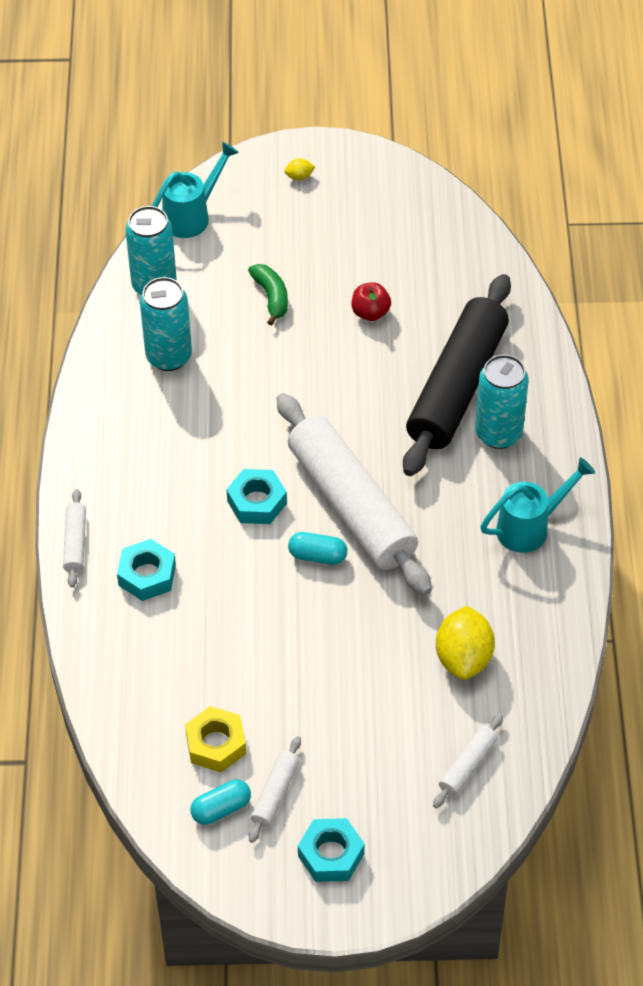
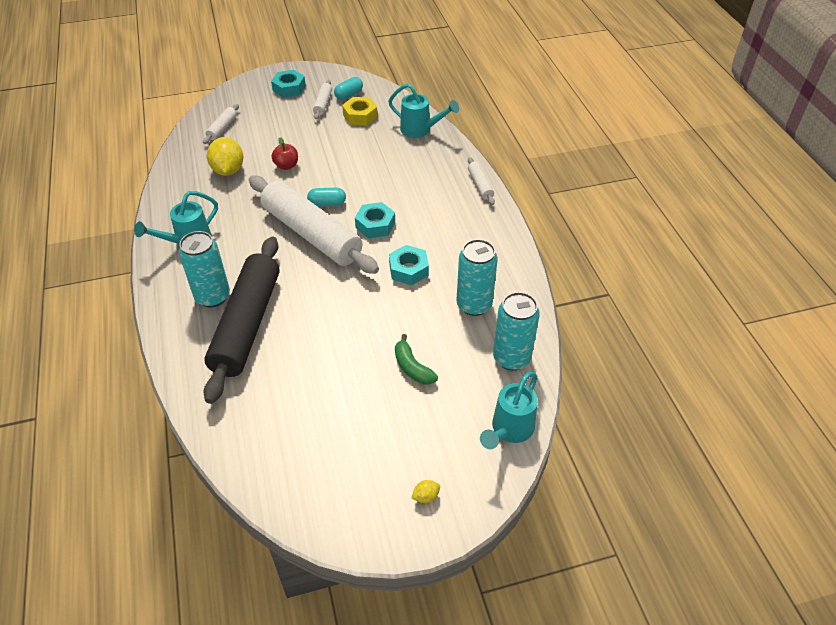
camera: 165 degrees right, 5 degrees down
(121, 684) = (420, 130): none -> turquoise watering can
(147, 575) = (429, 177): turquoise nut -> turquoise nut (408, 270)
(370, 313) = (326, 370): red apple -> red apple (286, 166)

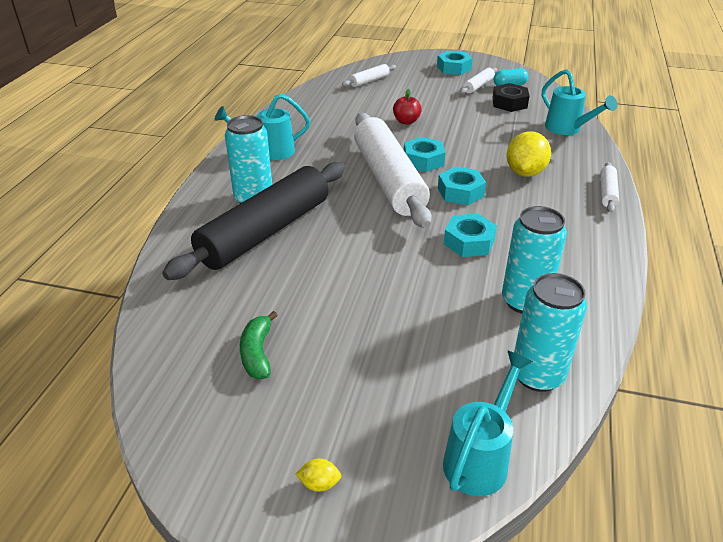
camera: 30 degrees right, 10 degrees down
(228, 170) = (349, 111): yellow lemon -> yellow lemon (525, 173)
(327, 203) = (423, 160): turquoise capsule -> turquoise nut
(360, 116) = (509, 103): yellow nut -> black nut
(412, 367) = (405, 336): green banana -> green banana (257, 353)
(509, 430) = (480, 457): turquoise watering can -> turquoise watering can turned 150 degrees clockwise

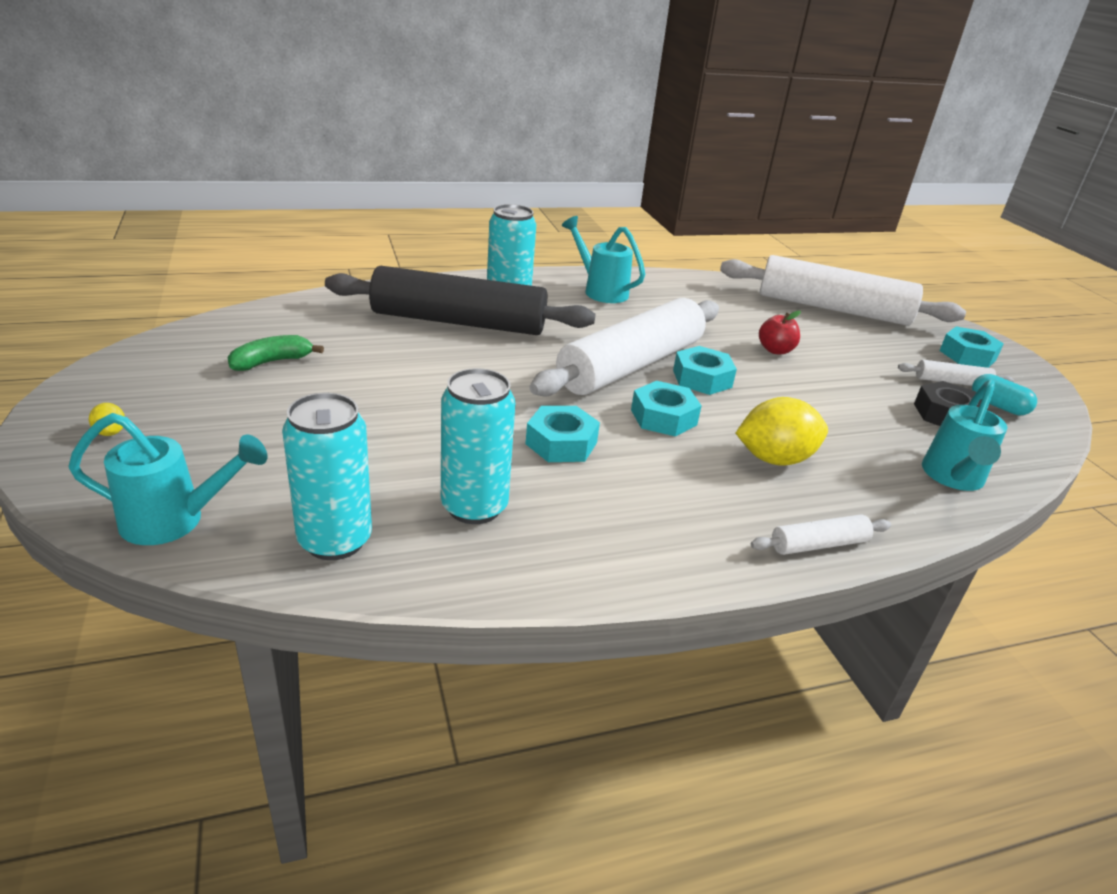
camera: 55 degrees right, 5 degrees down
(369, 81) = (833, 309): white rolling pin -> white rolling pin, size x2.42

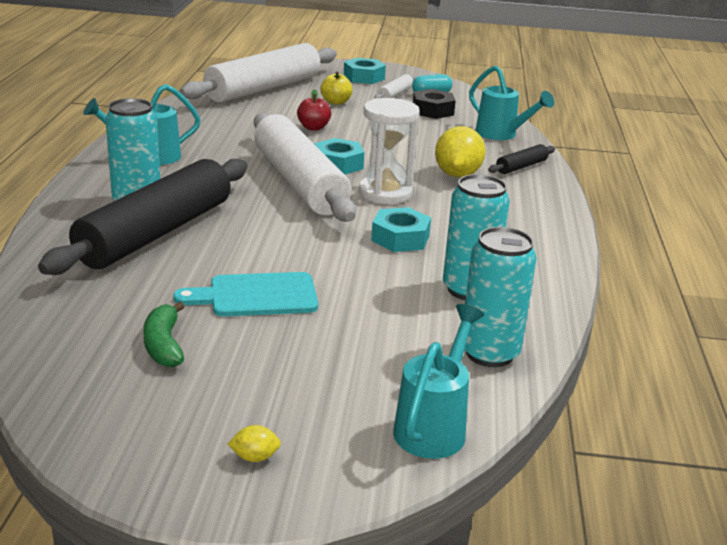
camera: 65 degrees left, 5 degrees down
(378, 385) = (256, 296): none -> turquoise cutting board
(663, 417) = (385, 193): turquoise nut -> white hourglass
(819, 544) = (551, 192): white rolling pin -> none
(864, 351) = (335, 102): none -> yellow apple
(868, 508) = (521, 166): none -> black rolling pin

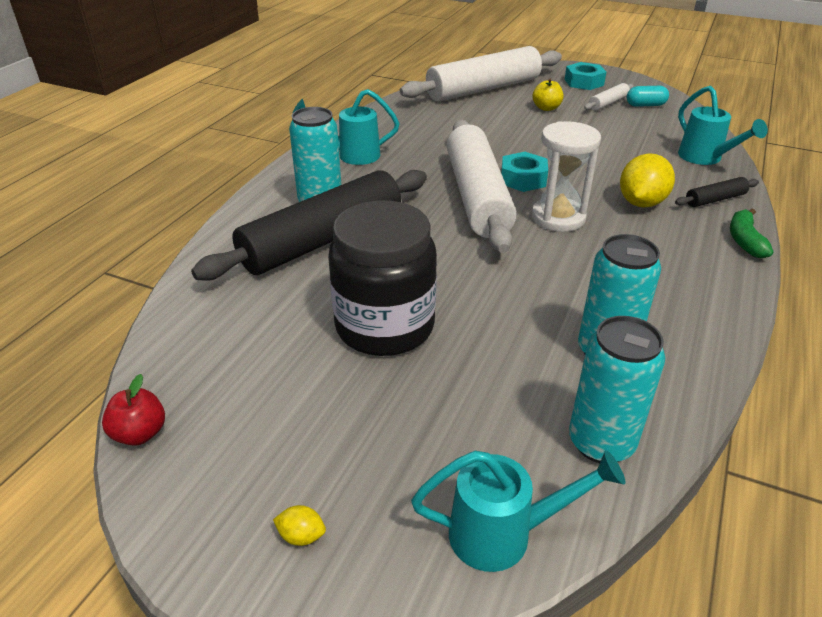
camera: 20 degrees right, 10 degrees up
(164, 345) = (275, 373): green banana -> green banana (744, 241)
(256, 296) = (384, 326): turquoise cutting board -> black jar
(313, 128) = (514, 135): red apple -> red apple (140, 433)
(400, 238) = (554, 275): turquoise nut -> none
(433, 111) = (640, 124): black nut -> none
(434, 426) = (504, 534): turquoise watering can -> turquoise watering can turned 45 degrees clockwise

